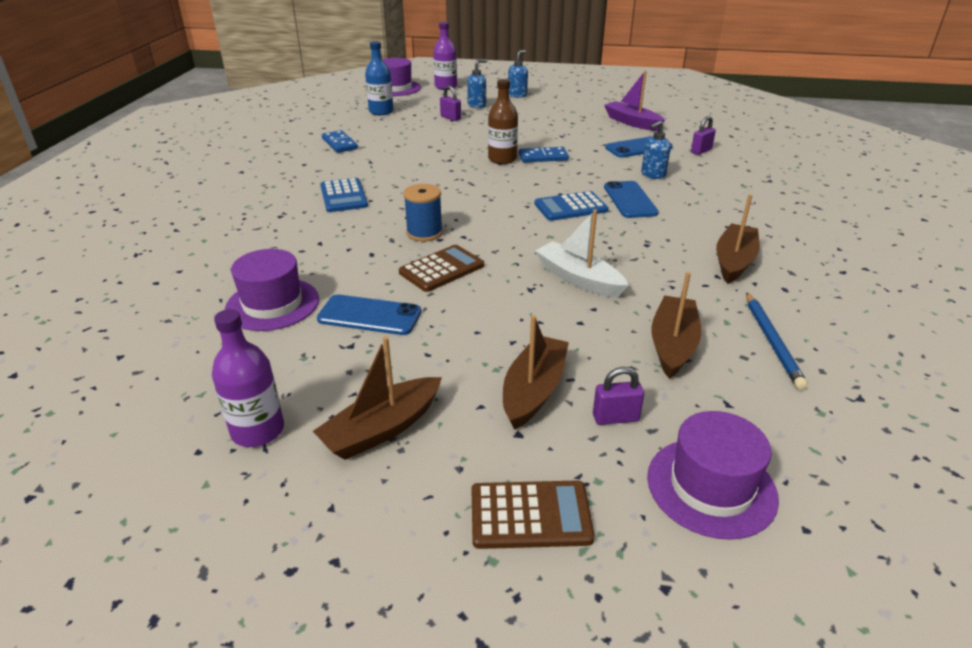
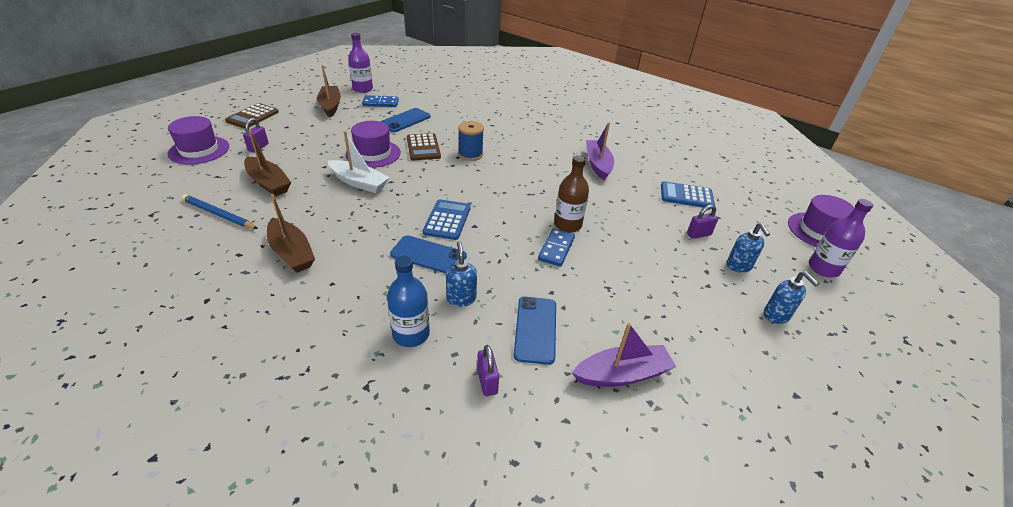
camera: 115 degrees right, 5 degrees up
(272, 304) = (443, 104): purple hat -> purple hat (373, 154)
(339, 144) = (651, 163): blue domino -> blue domino (380, 103)
(343, 196) = (549, 144): blue calculator -> blue calculator (686, 196)
(370, 165) = (597, 164): none -> purple boat
(381, 111) = (733, 201): blue bottle -> blue bottle (411, 334)
(533, 390) = (301, 137): brown boat -> none
(578, 279) = (359, 182): white boat -> white boat turned 45 degrees clockwise

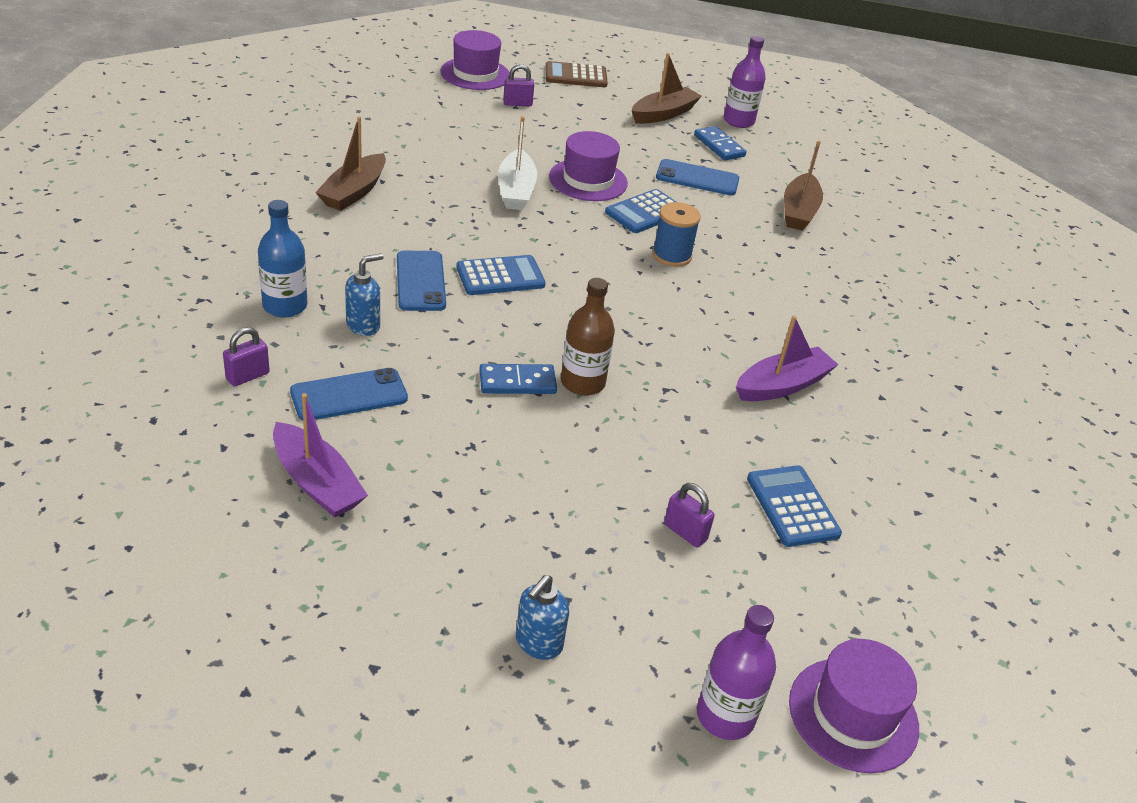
camera: 60 degrees right, 0 degrees up
(218, 214) = (378, 129): blue pencil -> none
(268, 183) = (458, 135): brown boat -> brown boat (799, 211)
(423, 147) = (645, 212): brown calculator -> blue calculator
(739, 266) = (635, 590): blue soap dispenser -> none

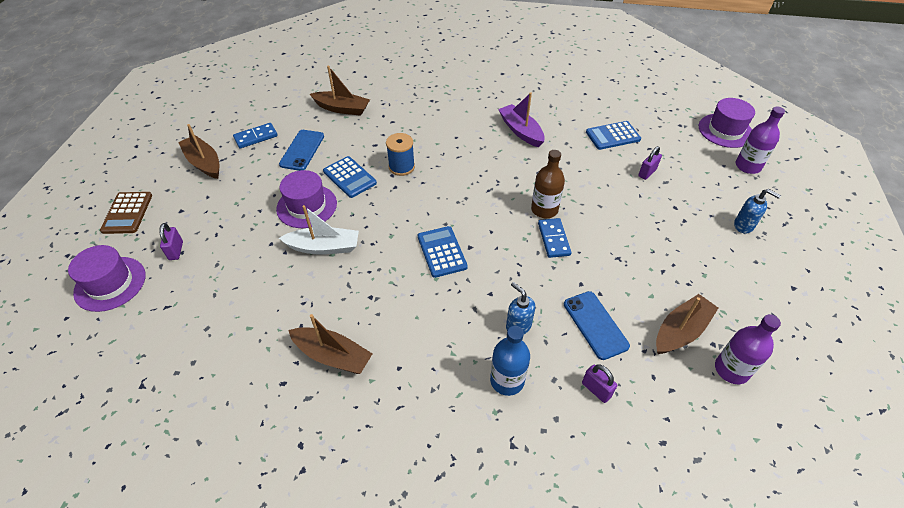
camera: 85 degrees left, 10 degrees up
(317, 482) = (680, 331): purple boat -> brown boat
(421, 281) = (456, 297): blue phone -> none
(738, 121) = (219, 125): purple bottle -> purple bottle (731, 370)

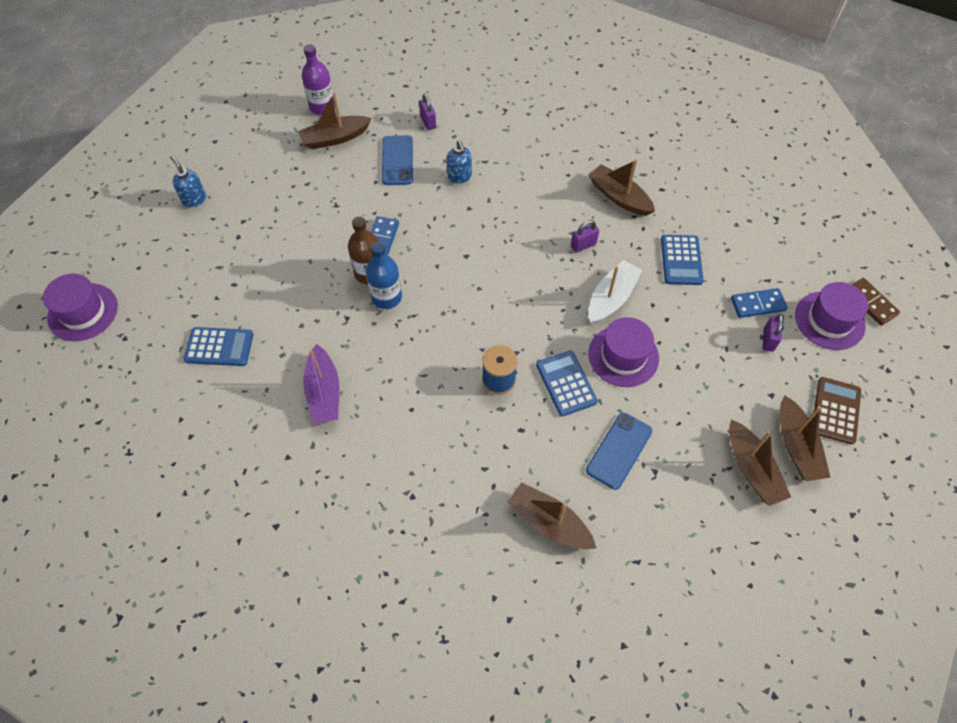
camera: 160 degrees left, 10 degrees up
(59, 313) = (870, 303): none -> brown domino
(166, 183) = (796, 446): none -> brown boat
(256, 137) = (682, 499): blue domino -> blue domino (758, 304)
(324, 247) = (611, 298): white boat -> white boat turned 105 degrees clockwise
(442, 252) = (495, 258): blue calculator -> blue calculator (681, 260)
(507, 380) = (489, 144): blue bottle -> blue bottle (386, 297)
(647, 173) = (228, 283): purple padlock -> purple padlock (583, 245)
(748, 166) = (115, 258): purple bottle -> none

